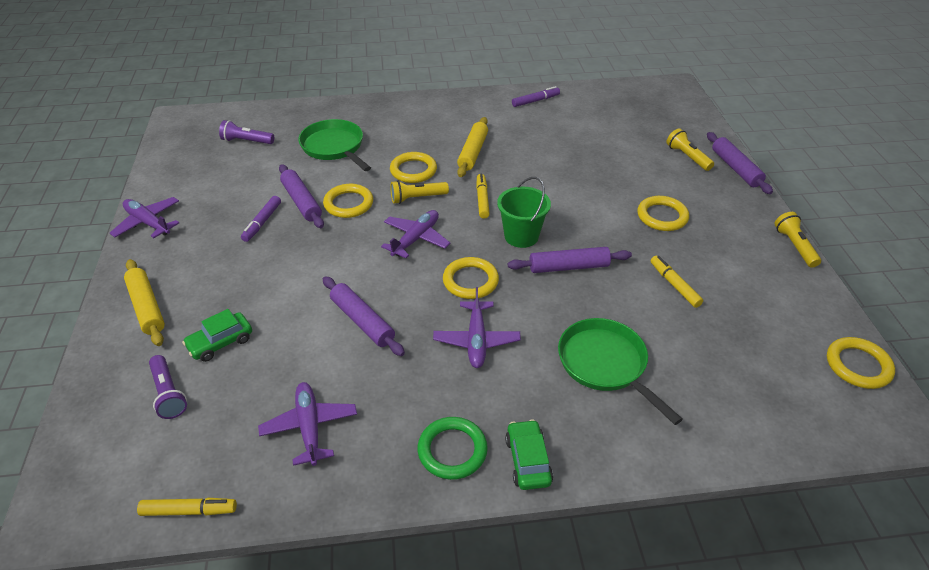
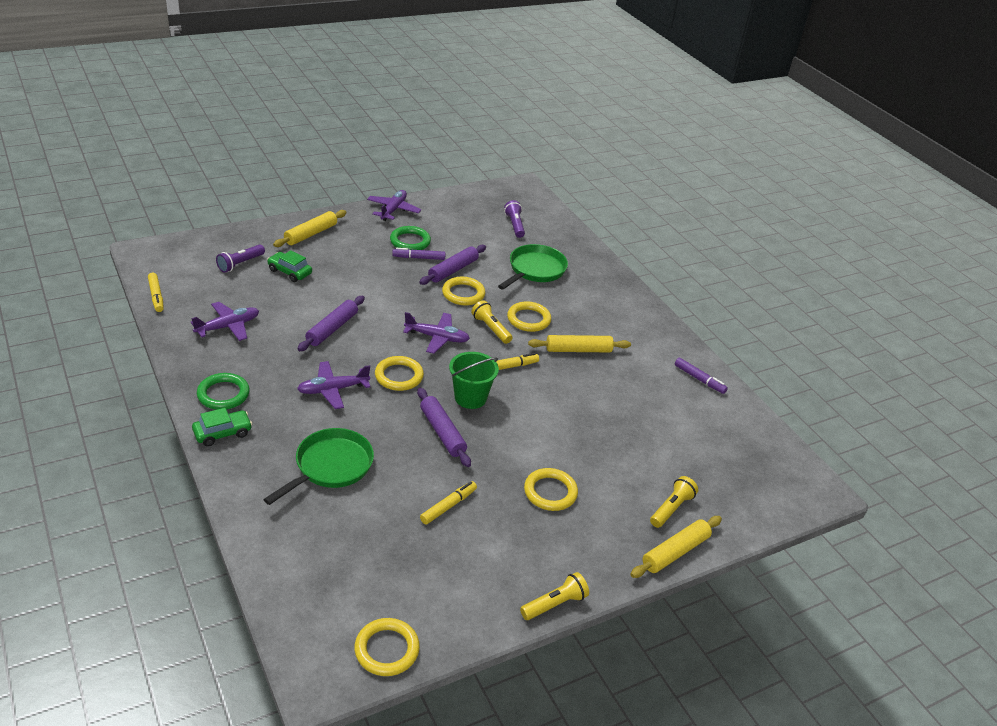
camera: 65 degrees right, 5 degrees down
(225, 222) = (410, 241): none -> green ring
(735, 168) = (675, 552): purple rolling pin -> yellow rolling pin

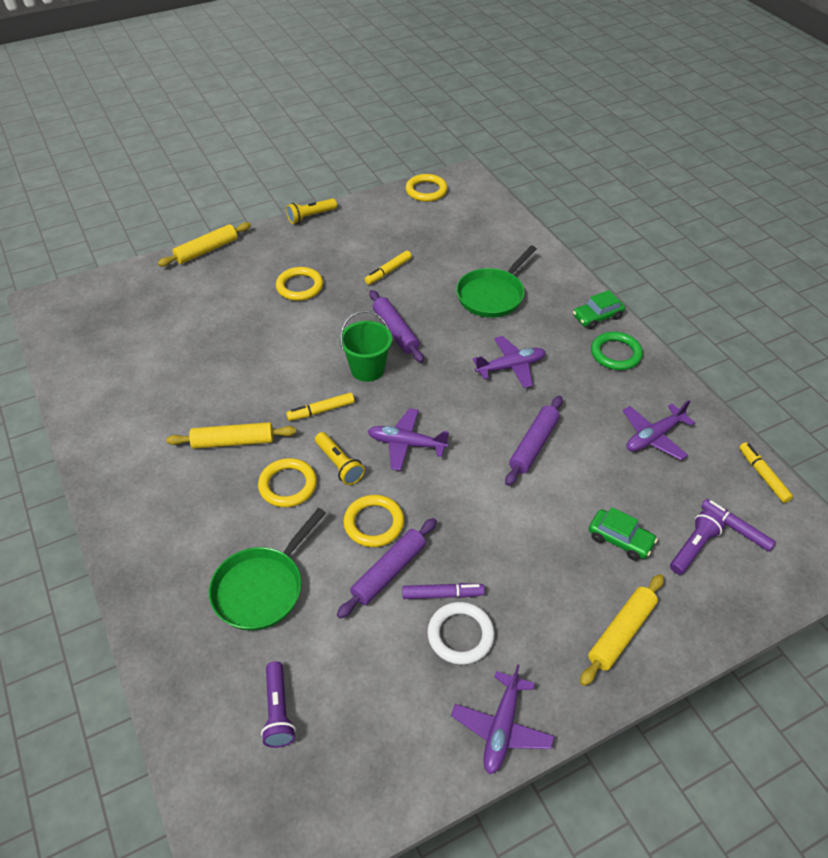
camera: 175 degrees left, 10 degrees up
(399, 376) = (445, 388): yellow ring -> none
(410, 241) = (460, 635): green ring -> white ring
(671, 508) = (195, 280): yellow flashlight -> none
(699, 379) = (98, 412): purple marker -> purple marker (735, 528)

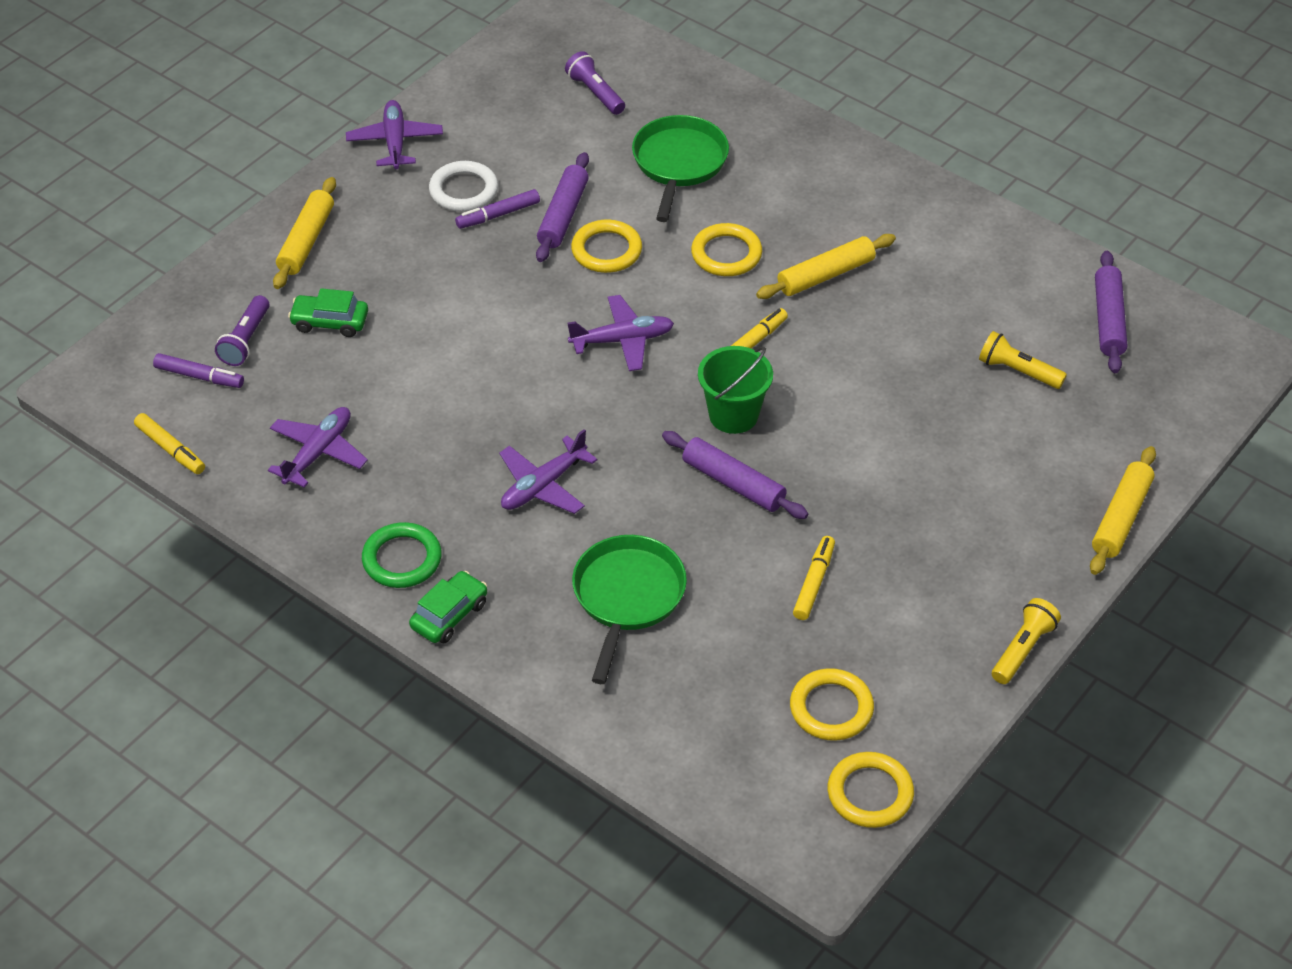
camera: 155 degrees right, 0 degrees up
(299, 286) = (925, 506): yellow ring -> yellow ring (831, 708)
(339, 464) = (685, 292): yellow flashlight -> yellow flashlight (1018, 371)
(533, 445) = (467, 391): purple rolling pin -> purple rolling pin (1109, 320)

